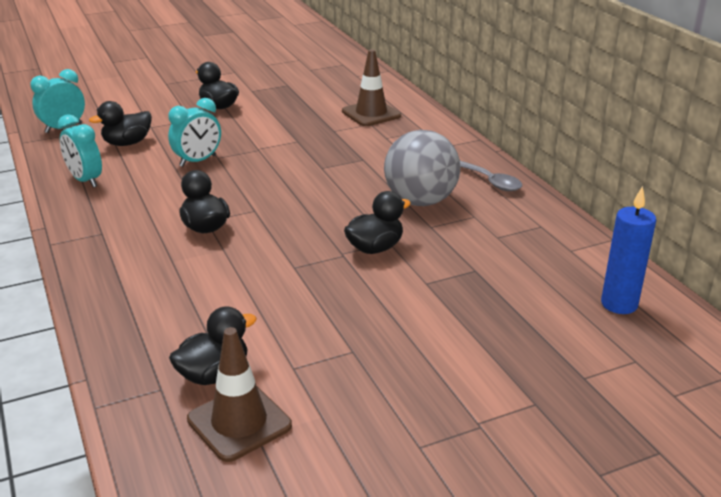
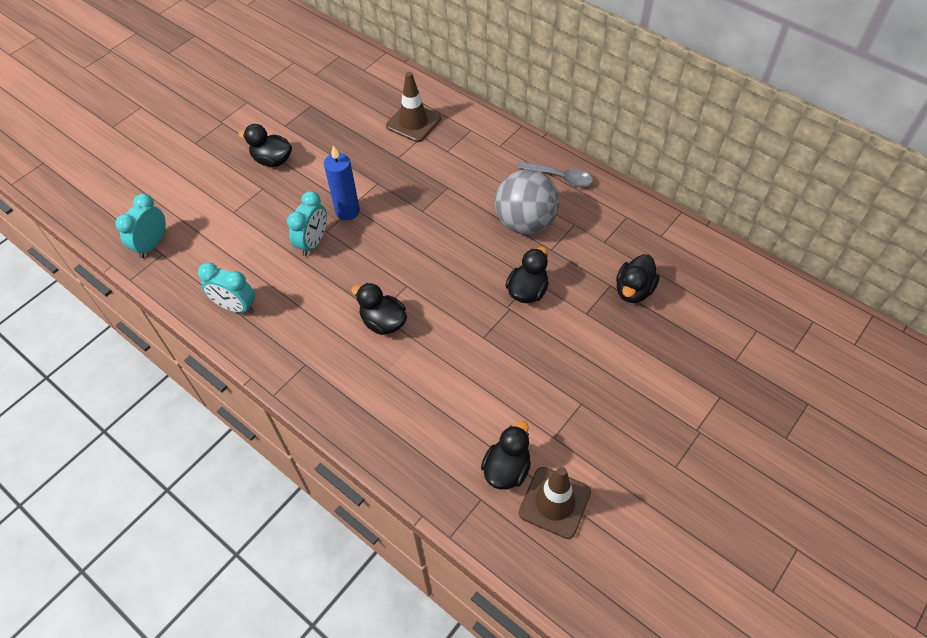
camera: 25 degrees left, 25 degrees up
(127, 143) = (231, 243): black duck -> black duck (633, 290)
(619, 304) = (720, 280): blue candle -> blue candle (347, 211)

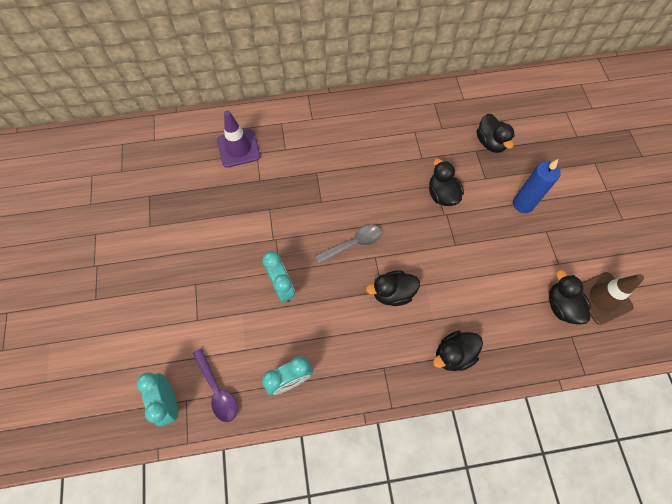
camera: 50 degrees left, 10 degrees up
(186, 266) = (217, 390): none -> purple spoon
(272, 160) = (175, 258): black duck -> black duck (453, 354)
(347, 211) = (276, 245): blue candle -> blue candle (523, 204)
(413, 122) = (238, 148): brown traffic cone -> purple traffic cone
(525, 222) = (388, 154): grey ball -> none
(560, 177) = (371, 110): grey spoon -> grey spoon (353, 243)

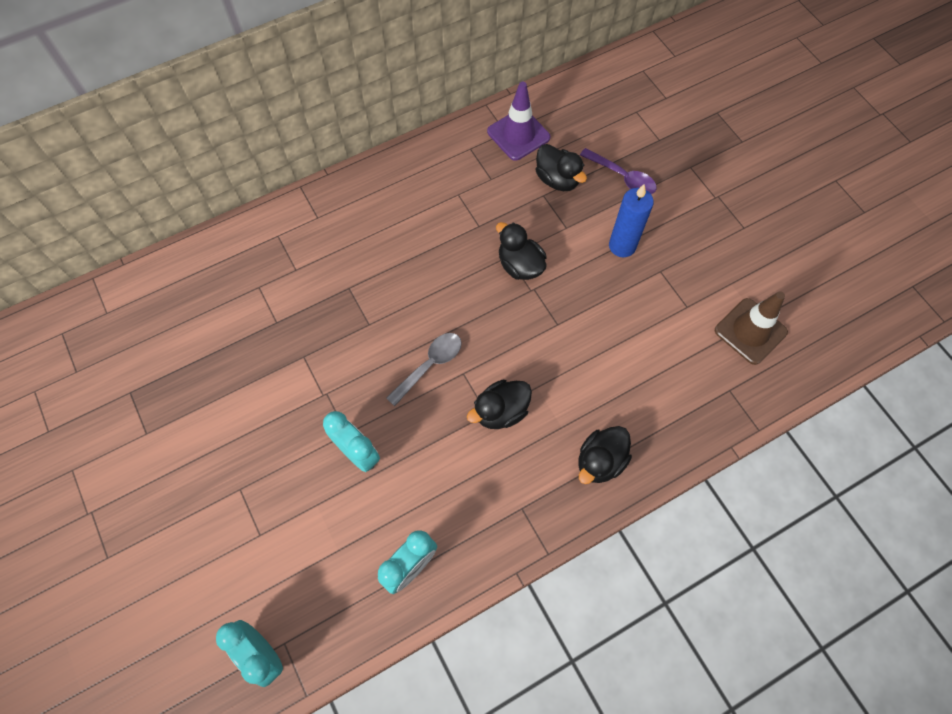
camera: 20 degrees left, 0 degrees up
(217, 390) = (321, 614): purple spoon -> purple spoon (622, 177)
(238, 148) = (231, 288): purple traffic cone -> purple traffic cone (518, 134)
(561, 306) = (706, 357): black duck -> none

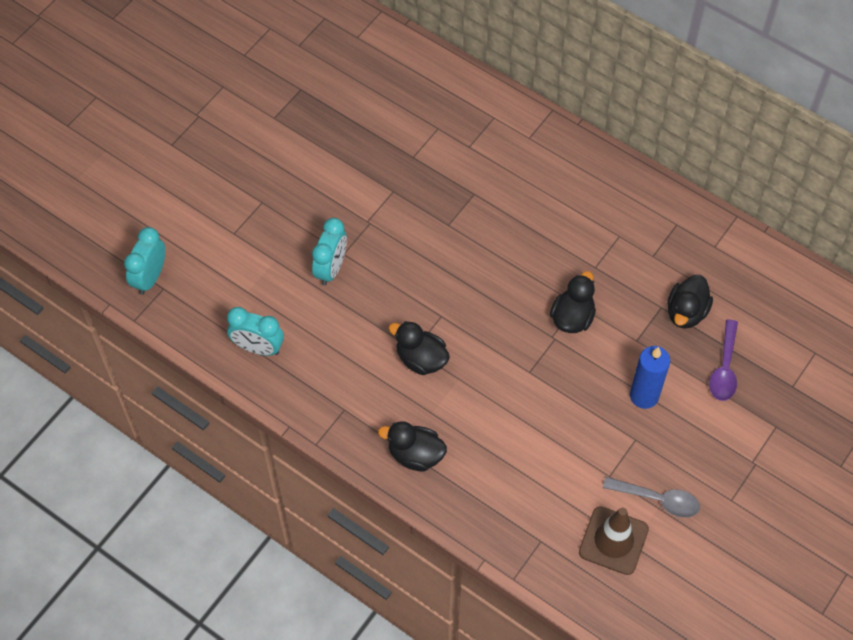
camera: 65 degrees right, 5 degrees down
(430, 365) = (434, 287): grey spoon -> grey spoon (657, 499)
(518, 134) = (718, 258): purple traffic cone -> none

